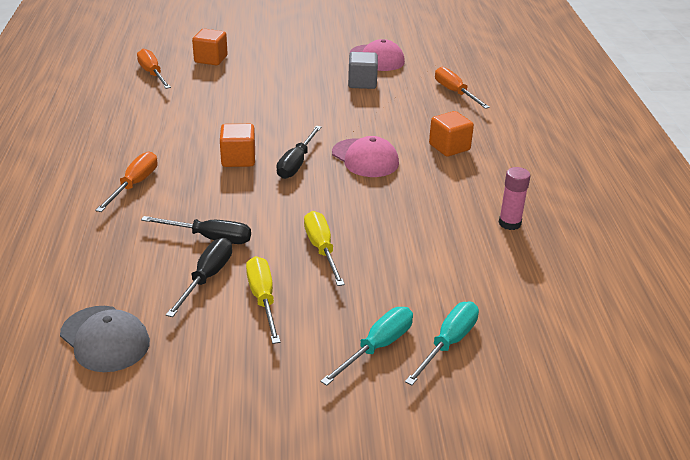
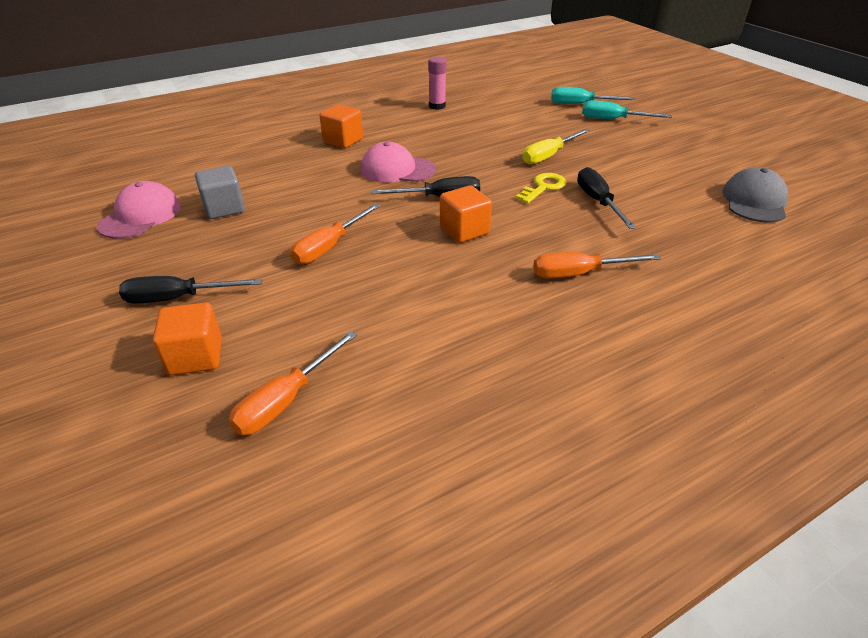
camera: 115 degrees left, 5 degrees up
(207, 278) = (641, 187): black screwdriver -> black screwdriver (178, 298)
(263, 219) = (543, 187): none -> yellow key
(263, 299) = (629, 161): yellow screwdriver -> none
(365, 158) = (397, 169): pink cap -> pink cap turned 105 degrees counterclockwise
(455, 92) = (222, 156): orange screwdriver -> orange screwdriver (329, 247)

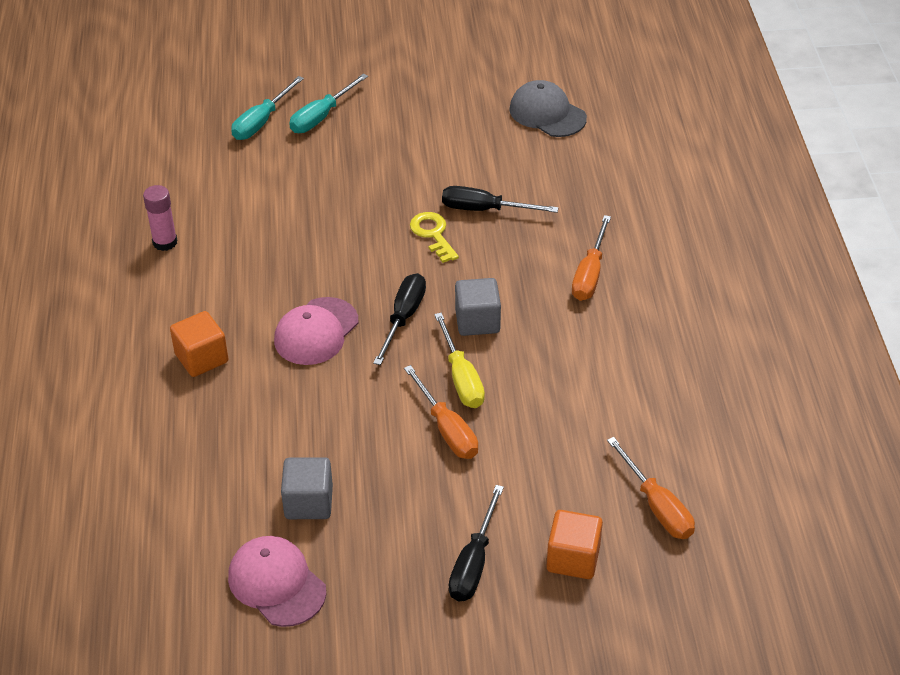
camera: 65 degrees left, 5 degrees up
(464, 230) = (477, 321): orange cube -> grey cube
(548, 156) = (369, 202): yellow screwdriver -> yellow screwdriver (461, 378)

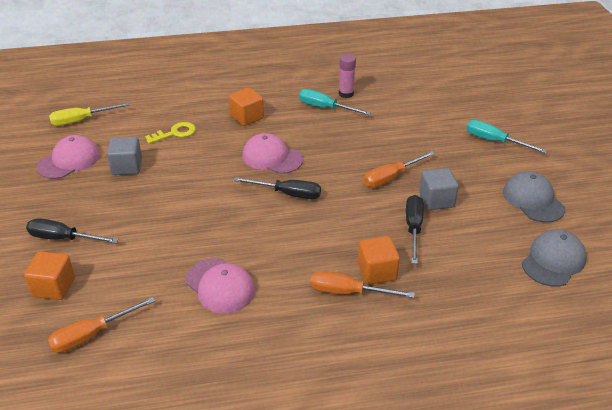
camera: 85 degrees right, 5 degrees down
(261, 122) = (477, 116): turquoise screwdriver -> turquoise screwdriver (325, 108)
(433, 234) = (378, 202): yellow key -> yellow key (175, 133)
(444, 108) = (533, 200): none -> grey cap
(447, 429) = (181, 220): orange screwdriver -> orange screwdriver (391, 177)
(461, 378) = (229, 224): yellow screwdriver -> yellow screwdriver (81, 120)
(477, 321) = (287, 230): grey cube -> grey cube (436, 200)
(557, 248) = (377, 271): none -> orange cube
(576, 386) = (220, 286): none -> pink cap

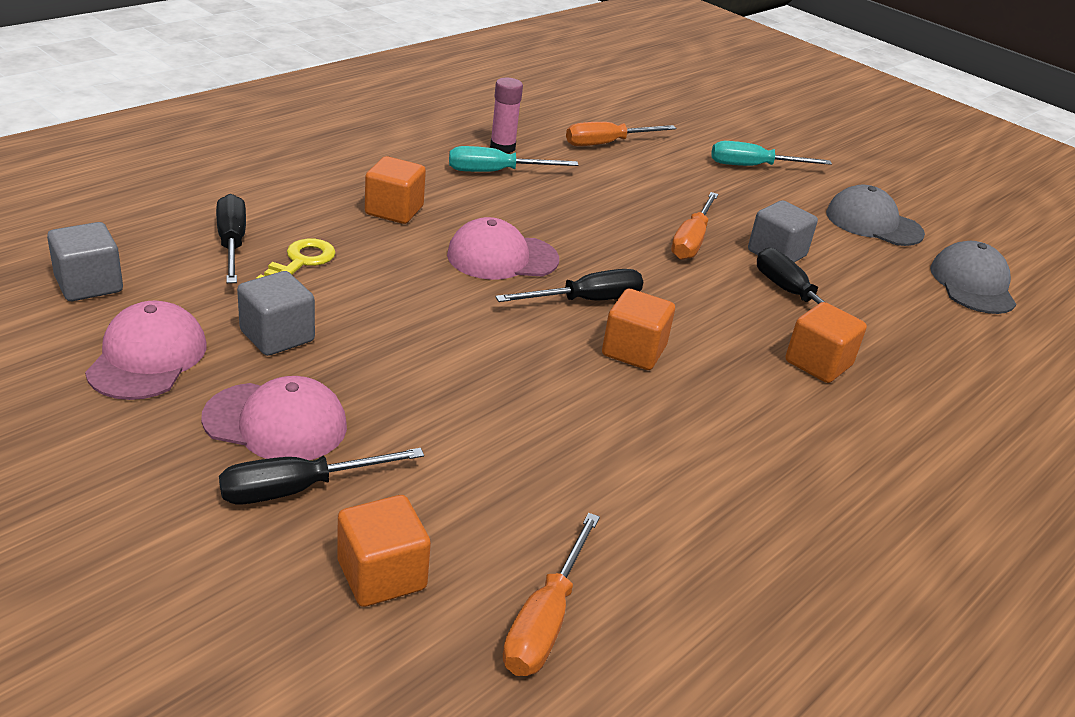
camera: 40 degrees left, 5 degrees down
(81, 120) = (89, 284): yellow screwdriver -> grey cube
(156, 116) = (232, 243): none -> black screwdriver
(220, 286) = (649, 460): pink cap -> pink cap (276, 422)
(280, 229) = (633, 351): none -> orange cube
(348, 292) = (818, 402): orange screwdriver -> orange screwdriver (606, 143)

